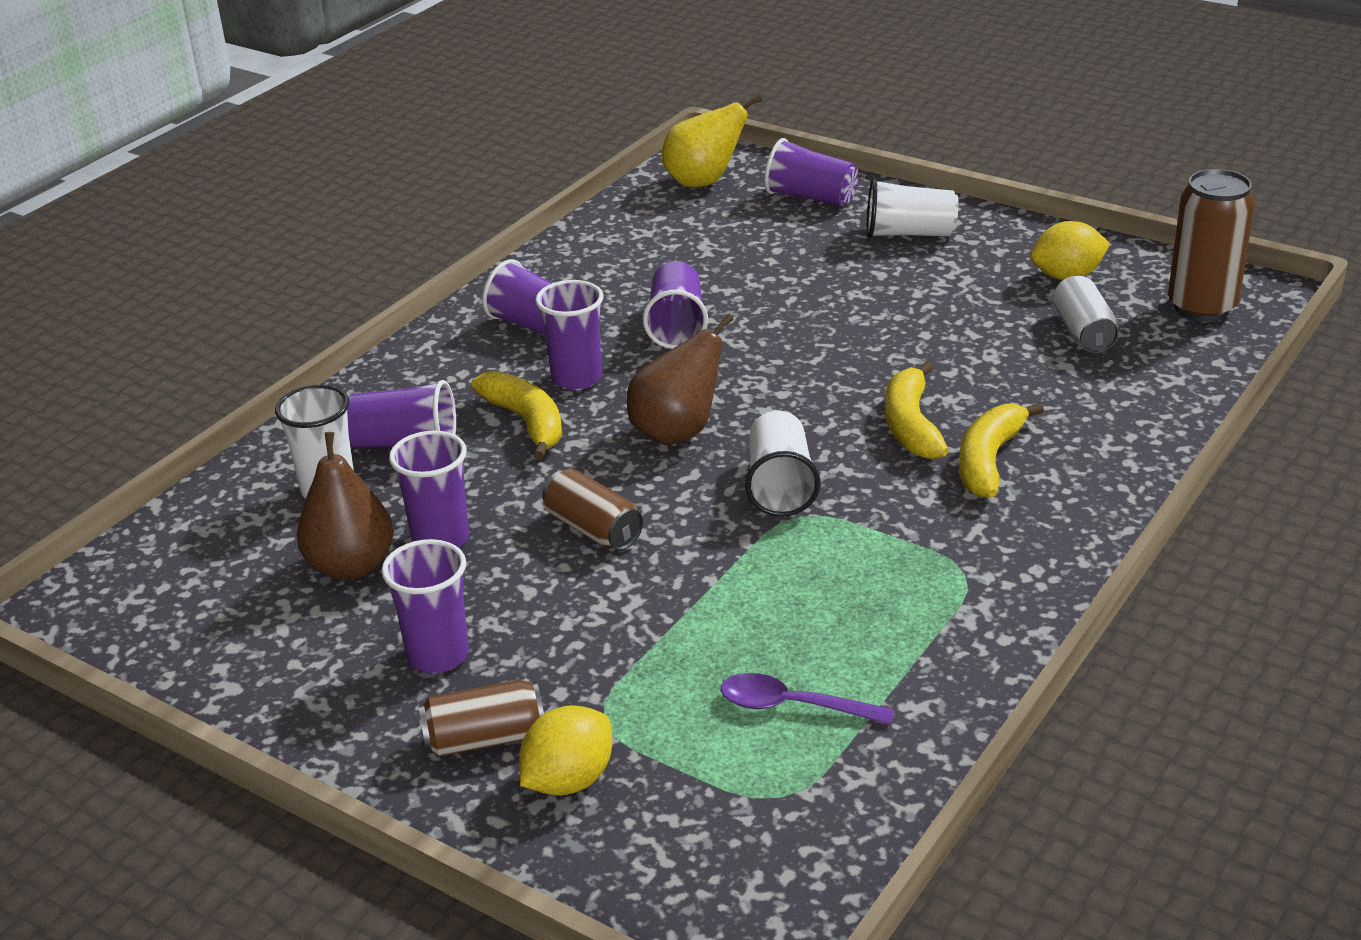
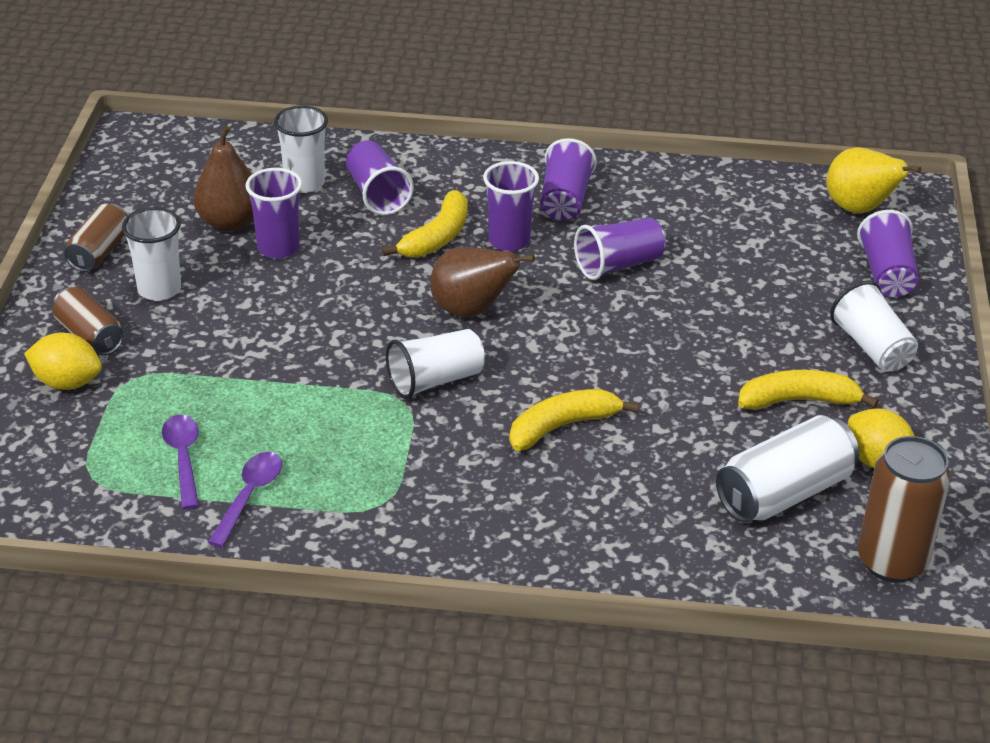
camera: 60 degrees right, 5 degrees up
(438, 655) = (159, 289): purple cup -> white cup
(593, 529) = (328, 309): brown can -> brown can (99, 252)
(895, 667) = (249, 496): none -> purple spoon
(989, 460) = (540, 482): yellow banana -> yellow banana (798, 400)
(1083, 332) = (784, 493): white can -> white can, size x1.56

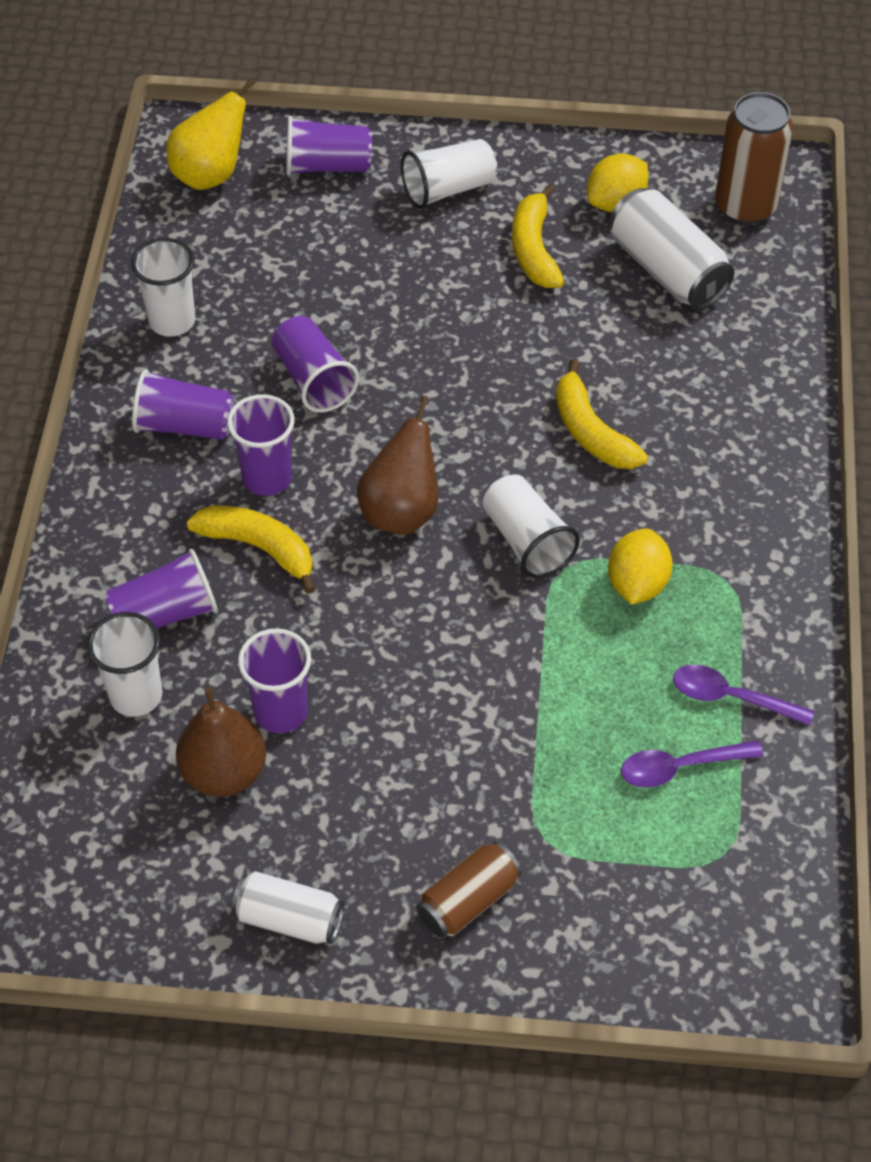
camera: 90 degrees left, 15 degrees up
(67, 382) = (560, 910): yellow lemon -> yellow lemon (637, 584)
(99, 252) = (289, 919): brown can -> white can
(159, 289) = (370, 835): white cup -> white cup (172, 321)

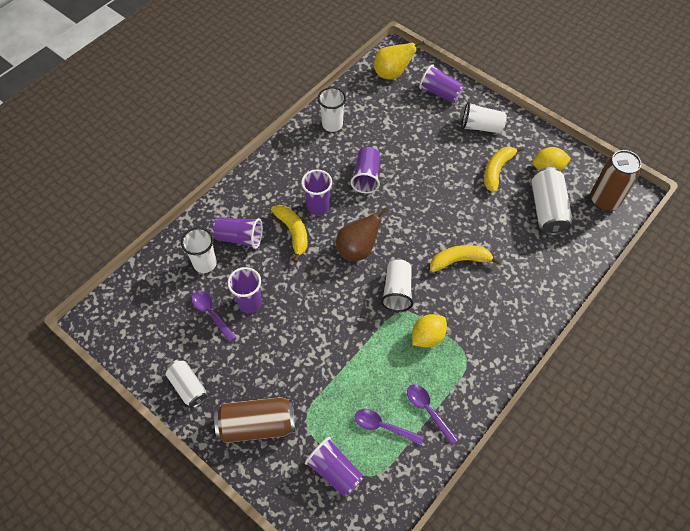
camera: 35 degrees right, 5 degrees up
(184, 425) = (304, 168): purple cup -> purple cup (335, 471)
(224, 772) = (211, 313): brown pear -> purple spoon
(468, 901) = (257, 425): brown can -> brown can, size x1.56
(591, 431) = (459, 261): yellow banana -> yellow banana turned 75 degrees clockwise

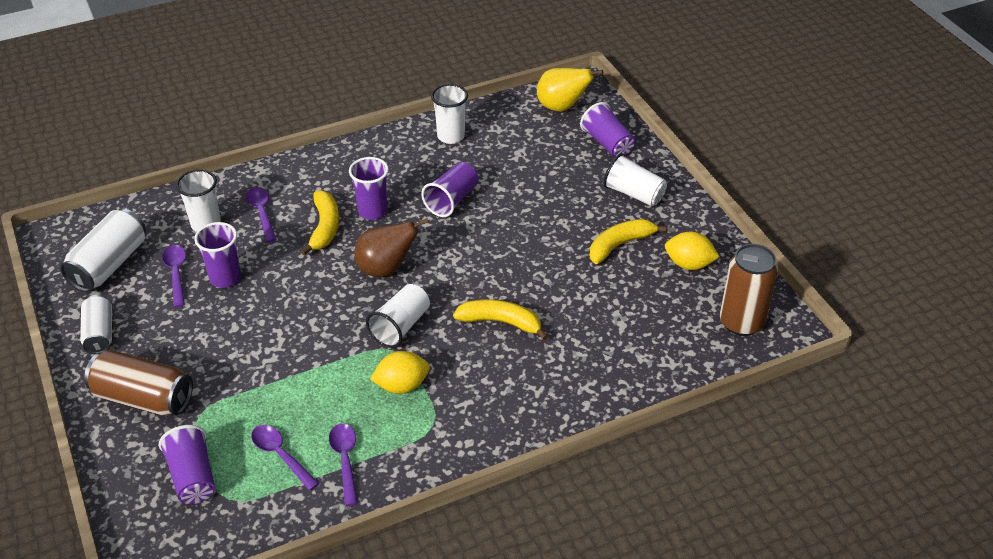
camera: 25 degrees right, 15 degrees down
(240, 238) = (261, 213): purple cup -> purple spoon
(547, 209) = (655, 307): white can -> white can (109, 264)

